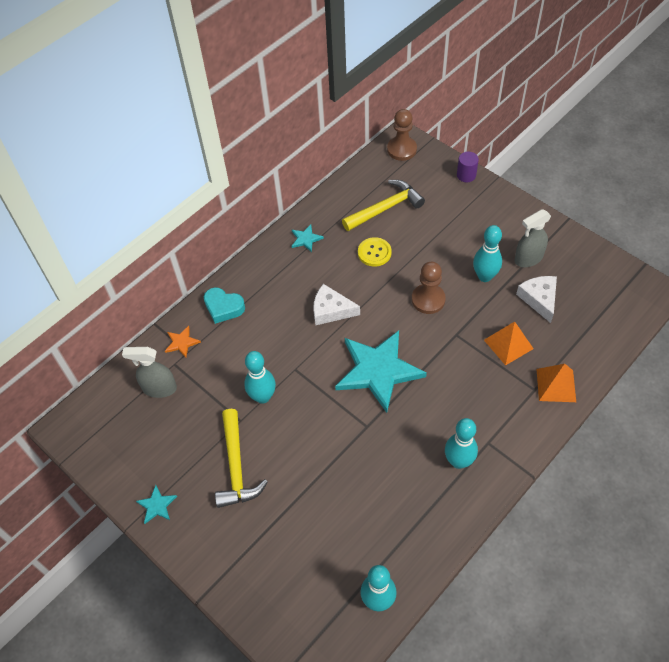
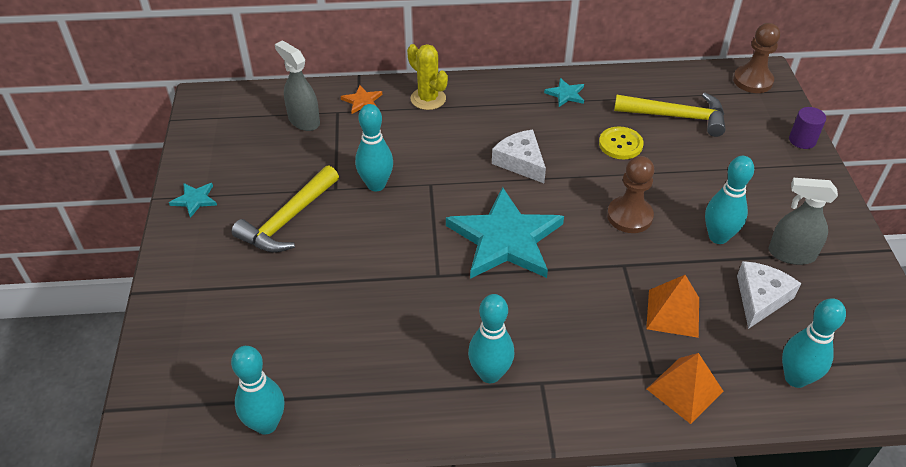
camera: 40 degrees right, 10 degrees down
(223, 307) = (428, 99): turquoise heart -> yellow cactus
(596, 334) = (795, 378): none -> turquoise bowling pin

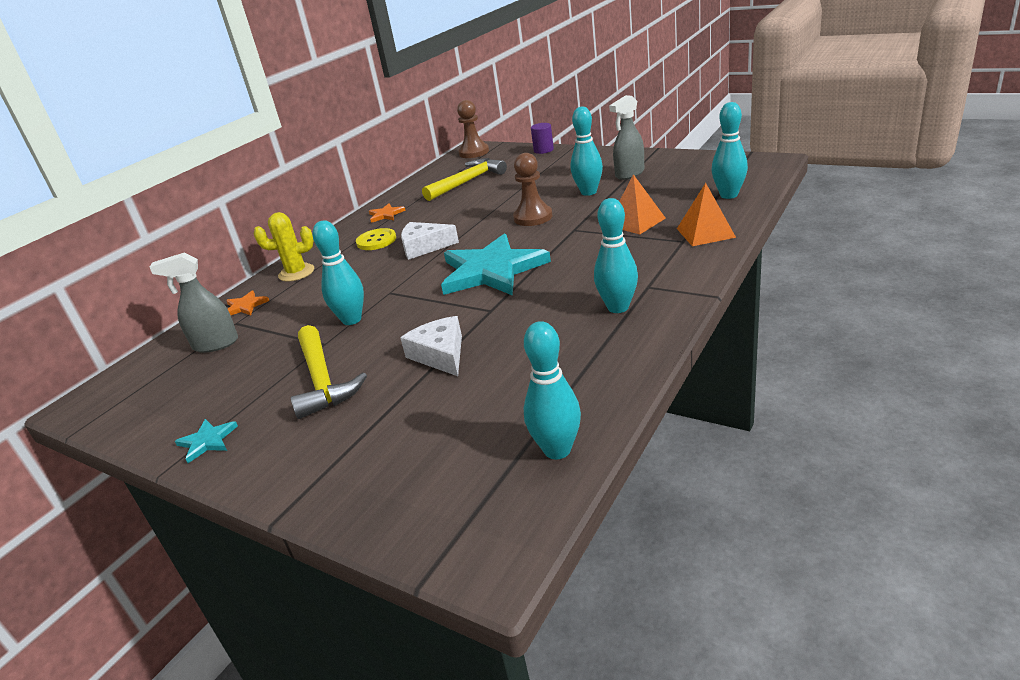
camera: 50 degrees left, 15 degrees down
(566, 94) = (386, 215): turquoise star -> orange star
(620, 144) = (463, 206): yellow button -> yellow button (376, 241)
(760, 298) = (654, 191): white cheese -> white cheese (440, 354)

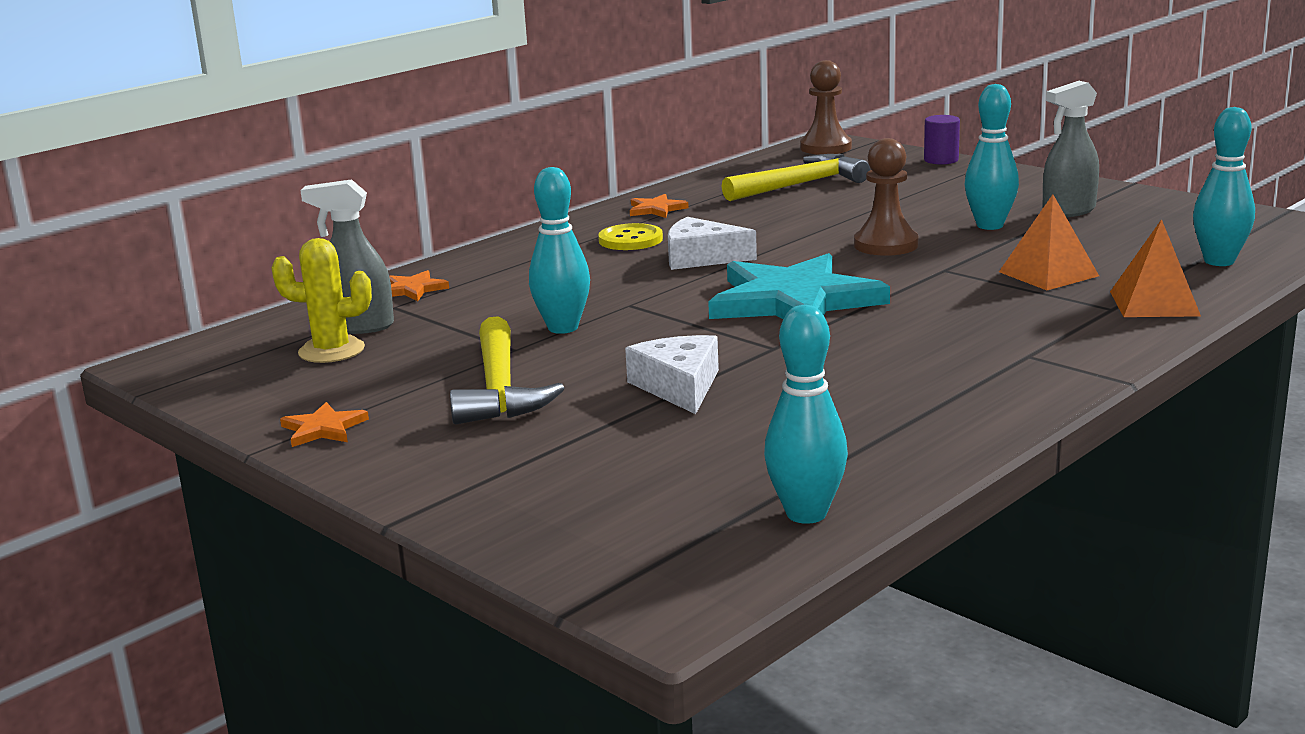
camera: 10 degrees right, 10 degrees down
(207, 441) = (323, 429): turquoise star -> orange star
(296, 273) = (498, 261): yellow cactus -> yellow cactus (331, 351)
(618, 307) = (969, 373): turquoise bowling pin -> none

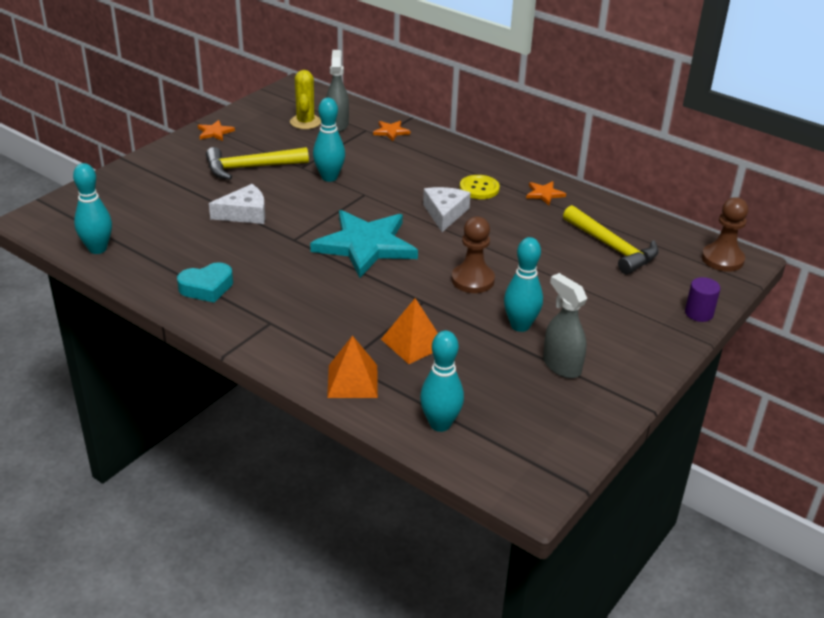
camera: 80 degrees right, 15 degrees up
(936, 404) = (207, 287): none -> turquoise heart

